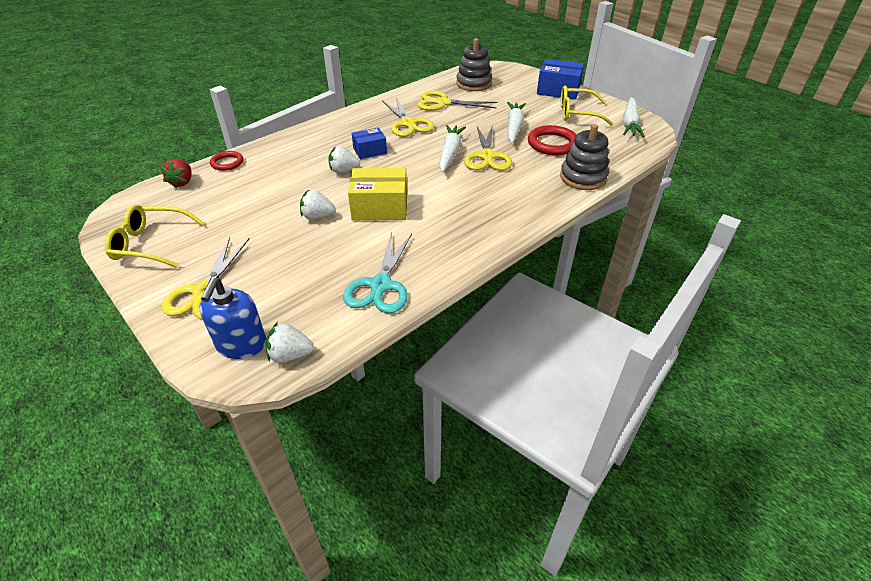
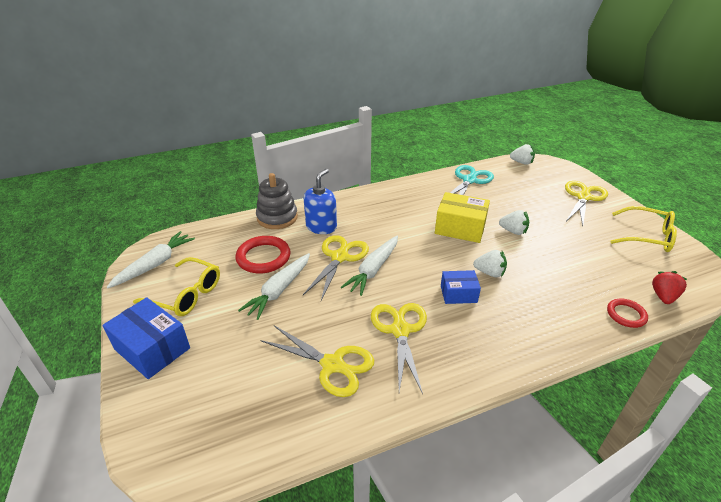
camera: 160 degrees left, 5 degrees down
(241, 345) = (549, 170): blue soap dispenser -> blue soap dispenser (321, 227)
(474, 84) = (253, 407): grey stacking toy -> none

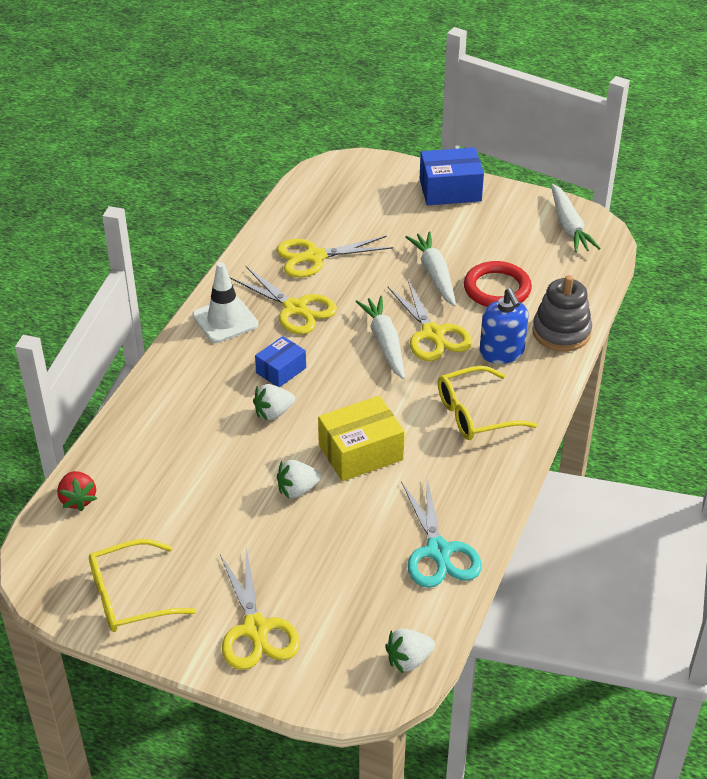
camera: 135 degrees right, 5 degrees up
(186, 294) = (497, 226): yellow glasses -> yellow glasses (475, 414)
(462, 357) = (225, 320): none -> white traffic cone
(626, 315) = (108, 450): red ring -> none

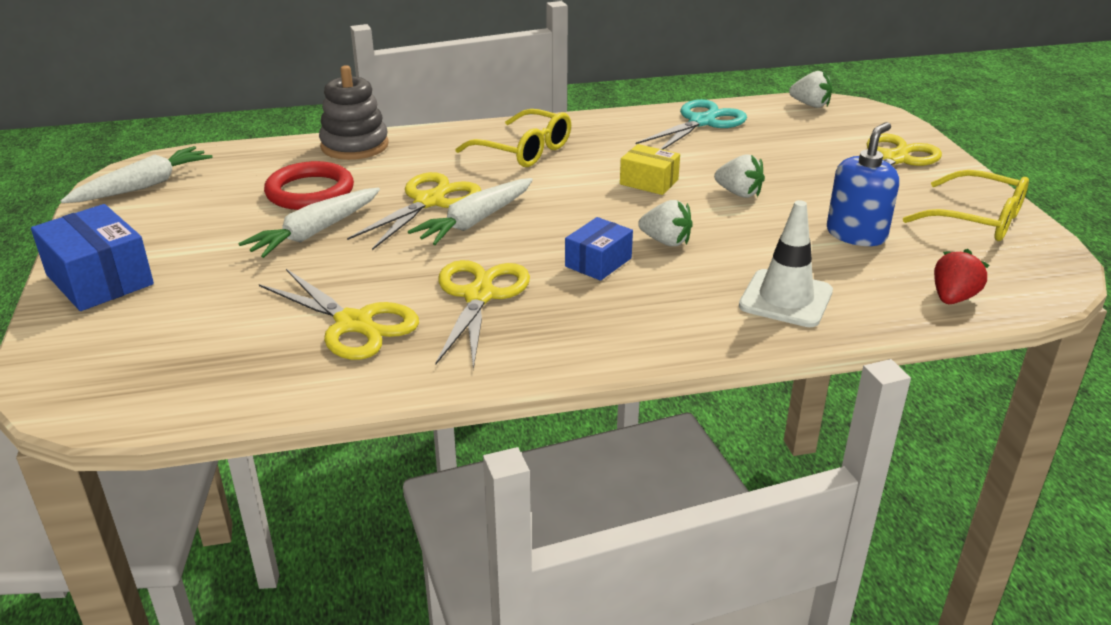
camera: 125 degrees left, 10 degrees down
(225, 320) = (561, 336): white traffic cone -> white traffic cone (785, 299)
(281, 370) = (598, 262): blue box -> blue box turned 60 degrees counterclockwise
(361, 452) = (649, 182): yellow box -> yellow box, size x0.61
(501, 352) = (419, 162): blue soap dispenser -> blue soap dispenser (856, 234)

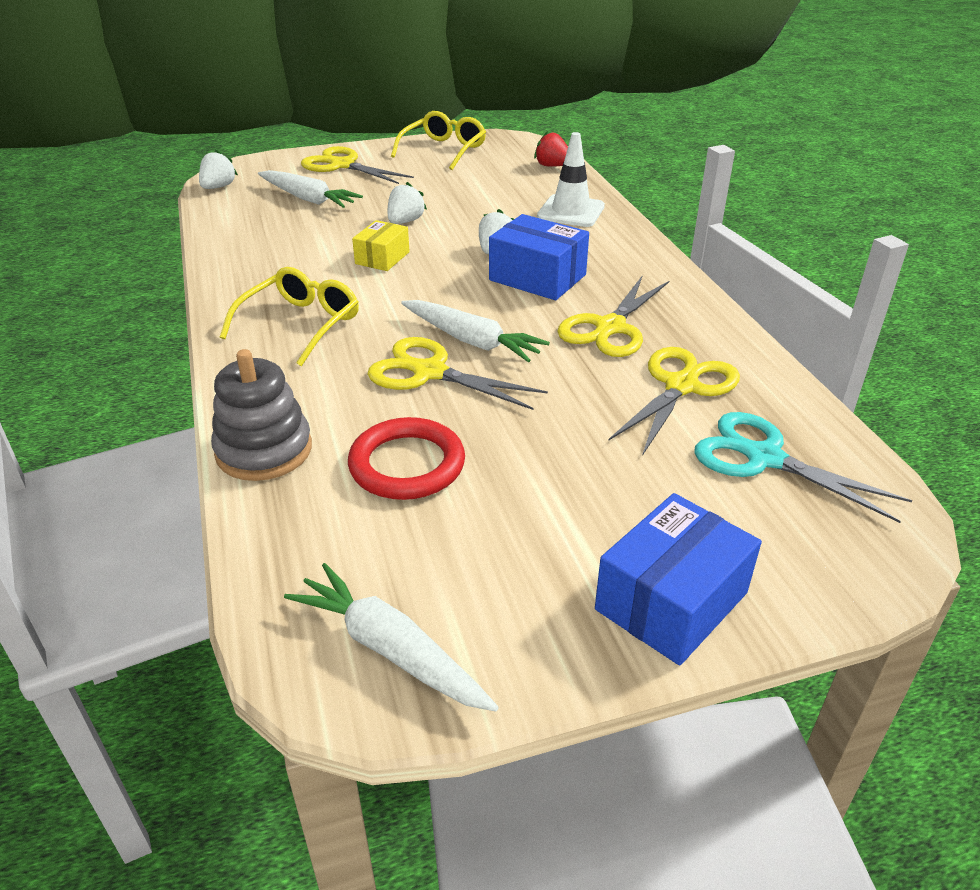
camera: 95 degrees left, 5 degrees up
(316, 232) = (512, 440): white carrot -> white carrot (308, 199)
(479, 296) = (610, 327): yellow scissors -> yellow scissors turned 60 degrees counterclockwise
(598, 262) = (537, 277): blue box -> blue box, size x1.63
(701, 122) = (246, 234): turquoise scissors -> turquoise scissors (764, 458)
(856, 234) = (471, 185): blue soap dispenser -> none

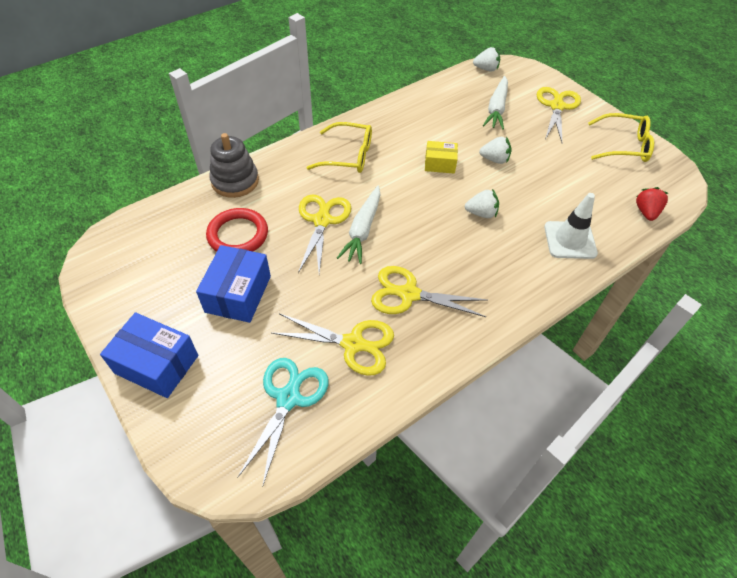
camera: 70 degrees right, 15 degrees up
(391, 650) = (114, 265): white carrot -> none
(537, 277) = (456, 243): blue box -> blue box (238, 294)

